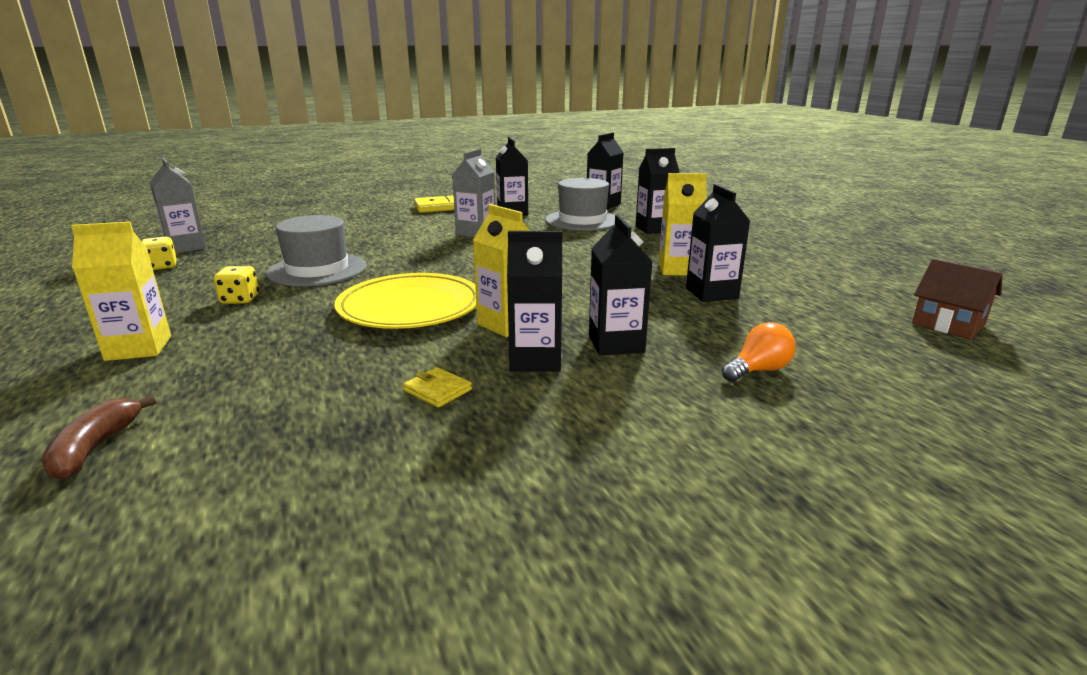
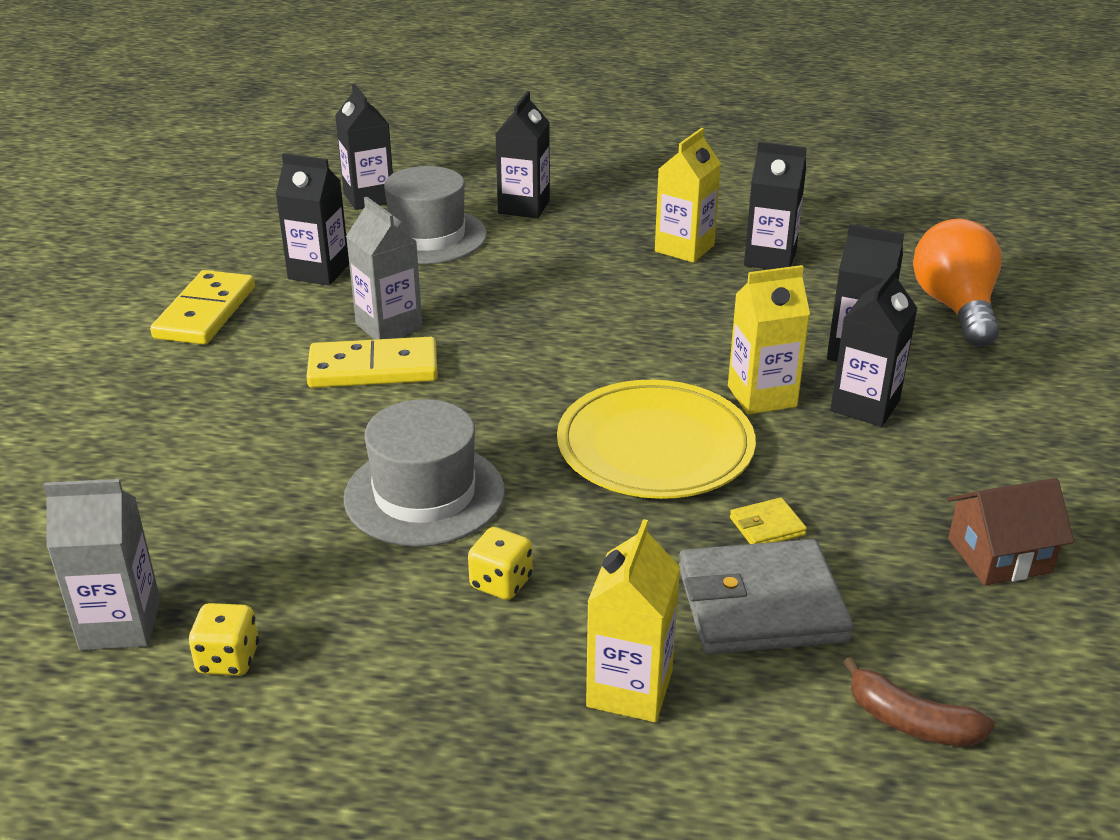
camera: 60 degrees left, 10 degrees up
(238, 369) = (761, 604): none -> grey wallet
(430, 238) = (373, 369): none -> yellow domino
(437, 390) = (899, 478): yellow wallet -> yellow wallet (767, 526)
(758, 370) = (955, 308): orange light bulb -> orange light bulb, size x1.85
(948, 324) = (922, 194): brown house -> brown house (999, 556)

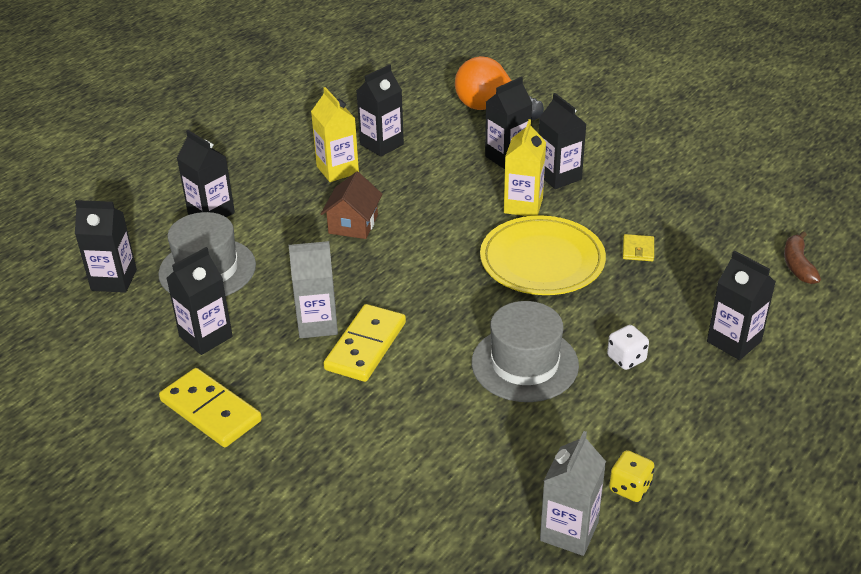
camera: 60 degrees left, 5 degrees up
(501, 583) = (626, 359): yellow dice -> white dice
(629, 689) = (734, 341): yellow carton -> black carton
(761, 604) = (696, 276): grey wallet -> none
(910, 721) = (797, 265): brown banana -> brown banana turned 120 degrees clockwise
(999, 556) = (704, 191): brown house -> brown house (353, 224)

